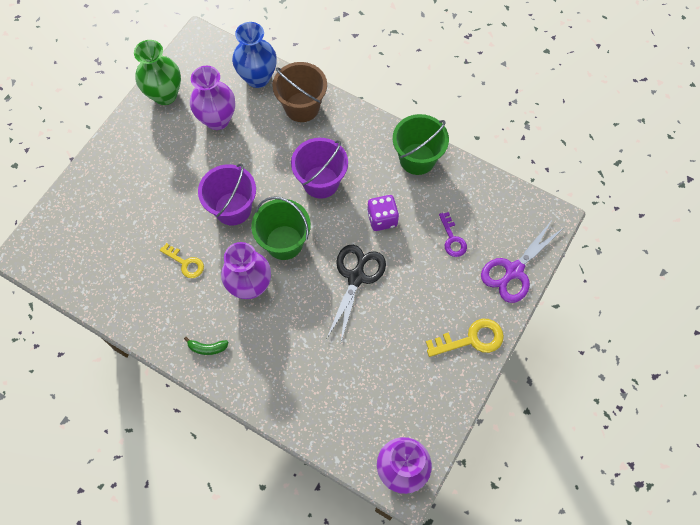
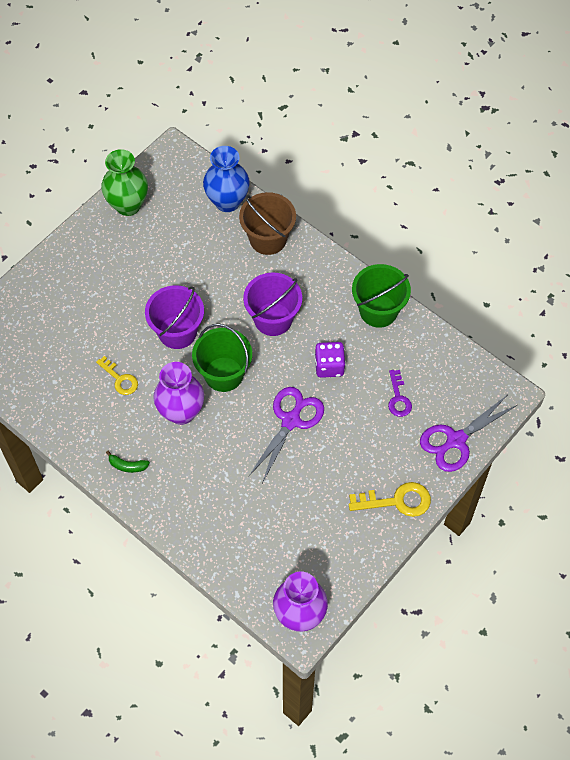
camera: 10 degrees right, 5 degrees down
(217, 119) = (178, 239): purple vase -> none
(356, 277) = (291, 420): black scissors -> purple scissors

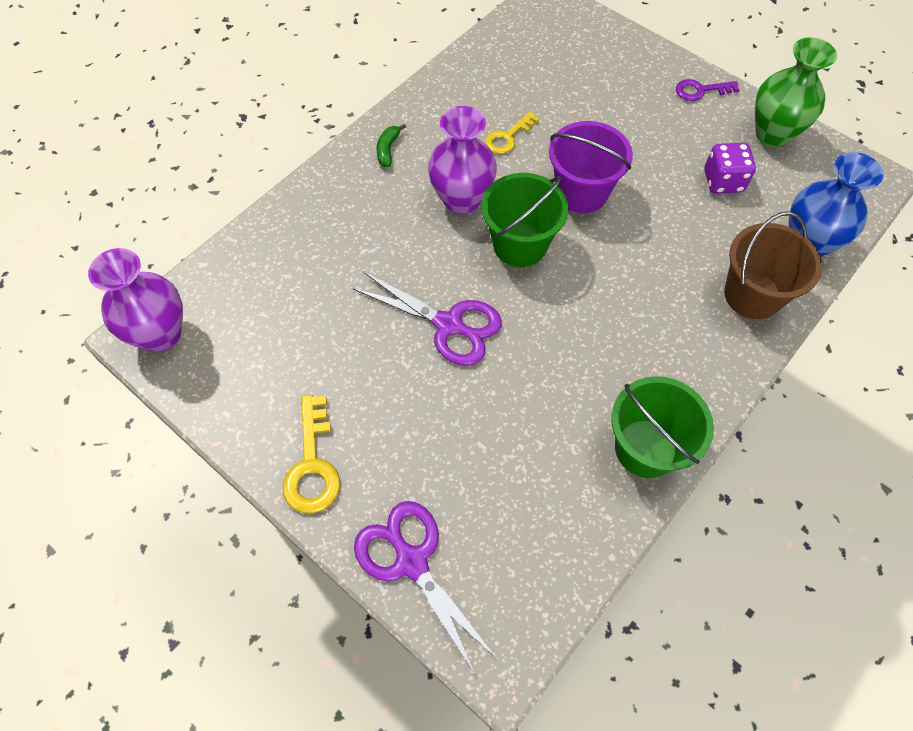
camera: 90 degrees right, 0 degrees up
(273, 319) = (613, 302): purple bucket -> none
(329, 366) = (539, 375): purple dice -> purple dice (723, 181)
(398, 398) = (488, 473): purple key -> purple key (700, 90)

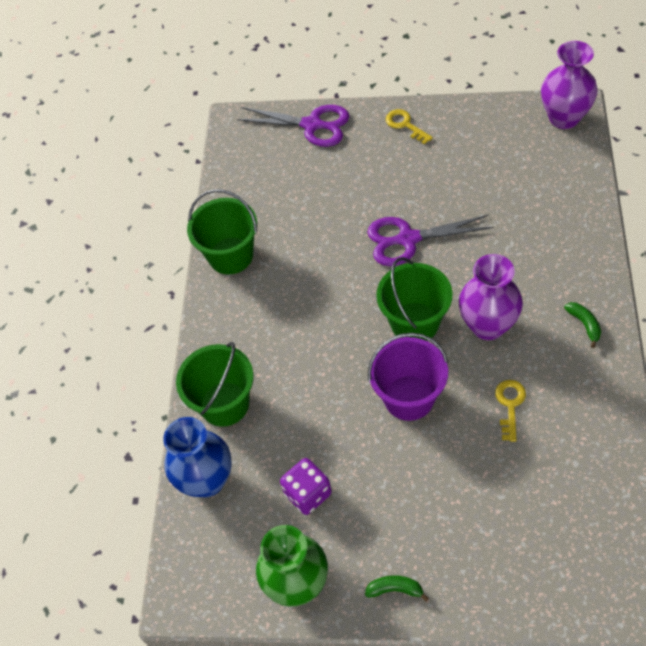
camera: 150 degrees right, 5 degrees down
(312, 464) = (405, 125): yellow key -> yellow key, size x0.66
(700, 90) = (395, 589): purple key -> green banana
(752, 295) = (224, 404): brown bucket -> green bucket

